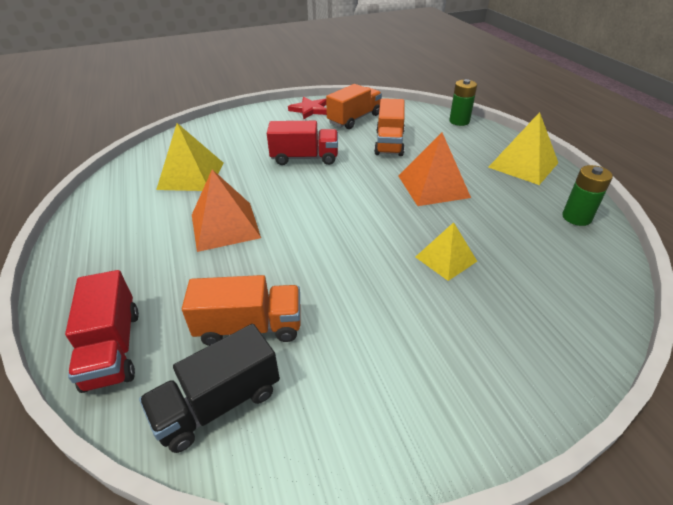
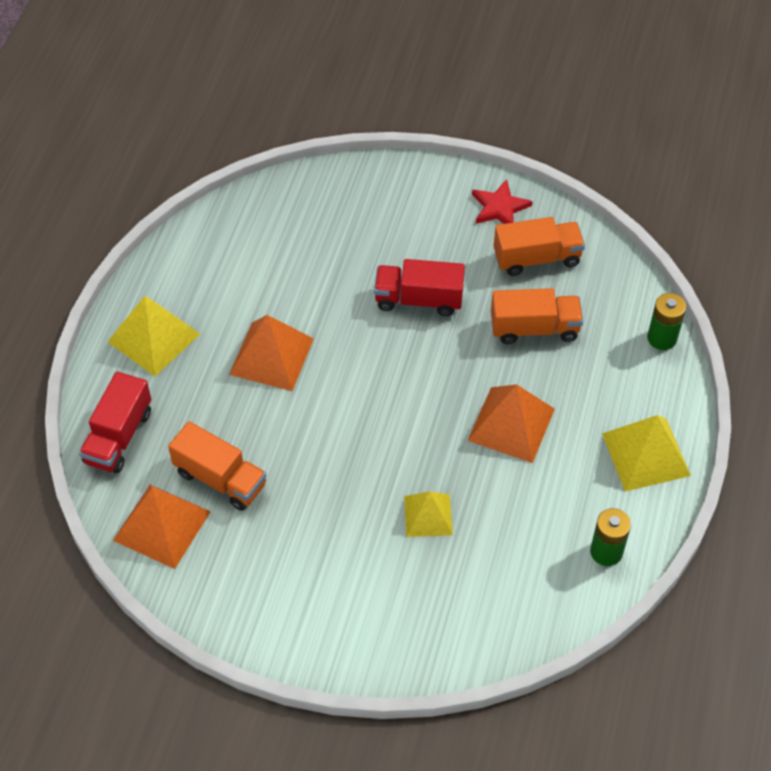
camera: 35 degrees right, 15 degrees up
(191, 175) = (285, 261): yellow pyramid -> yellow pyramid (154, 338)
(218, 403) = (162, 526): black truck -> orange pyramid
(304, 158) = (418, 299): red truck -> red truck turned 150 degrees clockwise
(389, 143) = (534, 328): orange truck -> orange truck turned 135 degrees counterclockwise

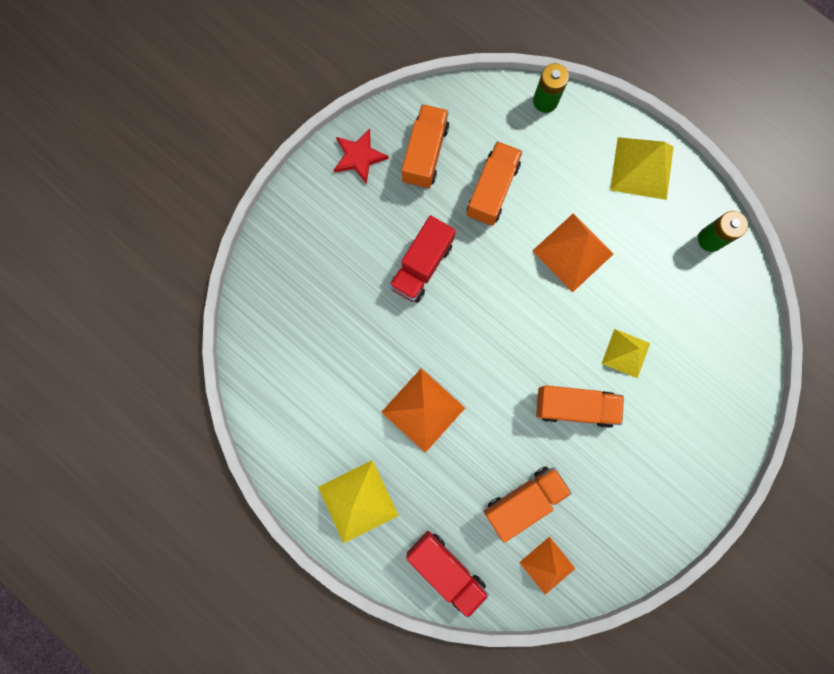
camera: 65 degrees left, 25 degrees up
(162, 526) = (547, 565): orange pyramid -> orange pyramid, size x0.65
(343, 488) = (574, 407): none -> orange truck

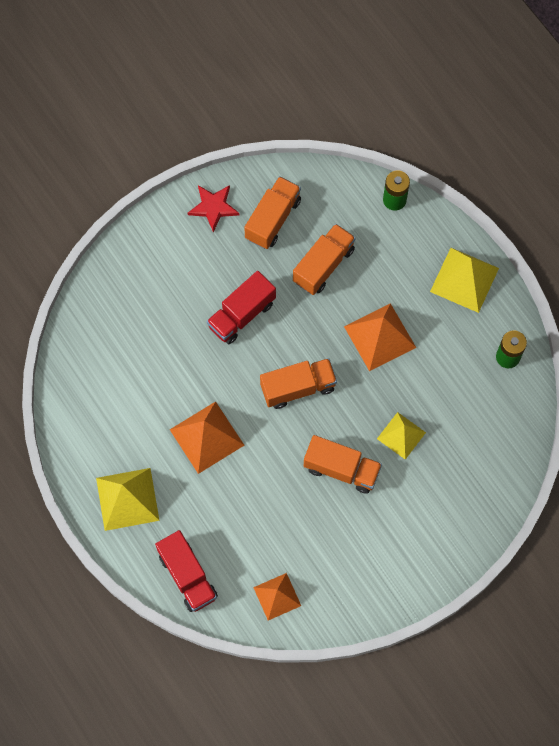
camera: 15 degrees right, 10 degrees down
(523, 500) = (272, 536): orange truck -> orange truck (298, 388)

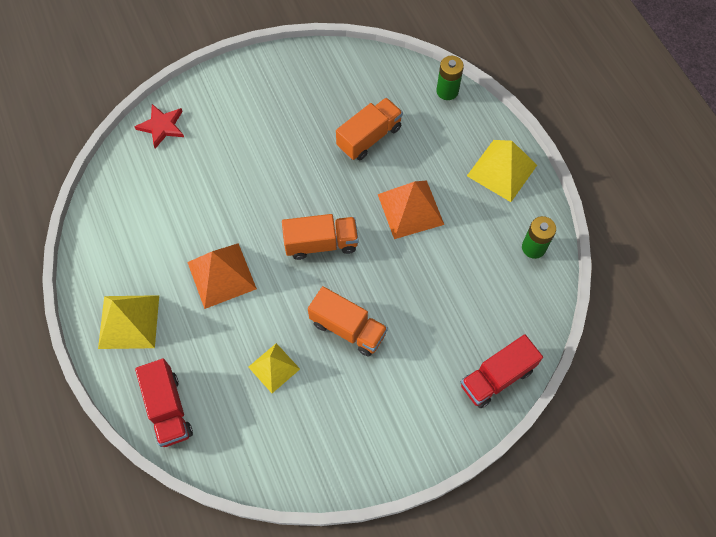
camera: 10 degrees right, 5 degrees down
(213, 207) = (278, 73): red star -> red star (162, 126)
(241, 315) = (282, 168): red truck -> red truck (496, 377)
(273, 219) = (330, 91): orange truck -> none
(277, 596) = (254, 446): orange pyramid -> none
(401, 435) = (414, 305): yellow pyramid -> yellow pyramid (274, 368)

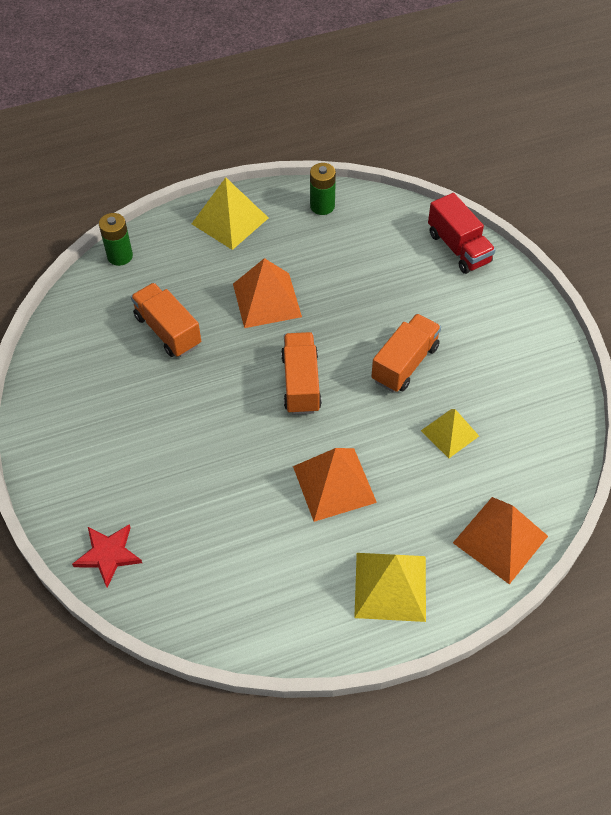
camera: 85 degrees left, 10 degrees down
(168, 409) = (500, 539): red truck -> orange pyramid

